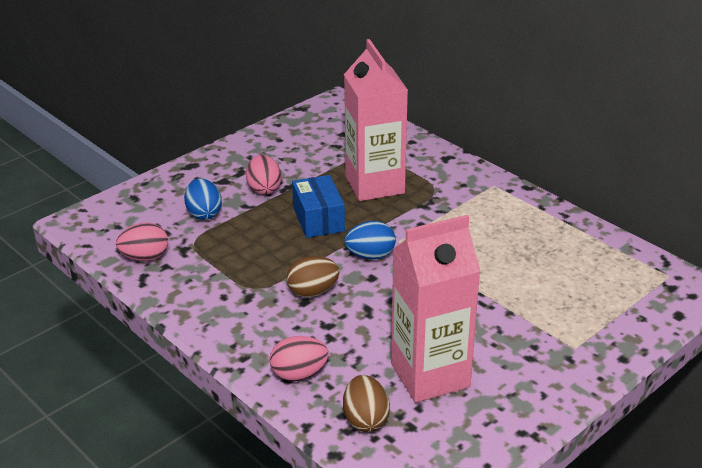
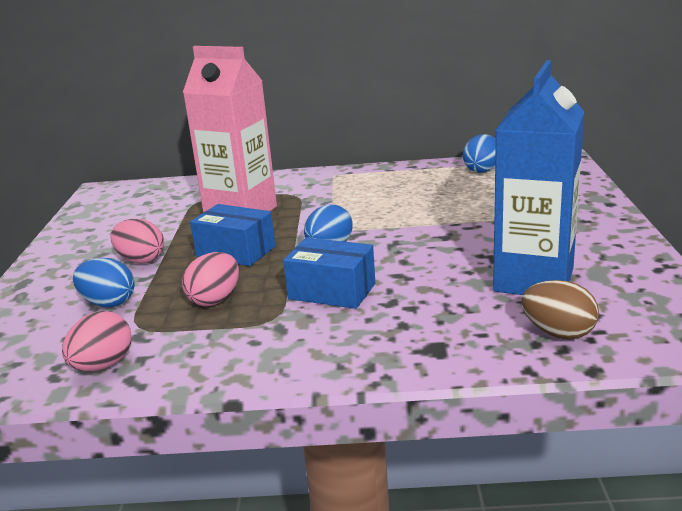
camera: 45 degrees left, 10 degrees down
(299, 374) = (443, 344): pink egg -> pink egg (215, 300)
(313, 292) = (332, 291): brown egg -> blue box
(430, 375) = (533, 280): pink carton -> blue carton
(604, 255) = (482, 170): none -> blue egg

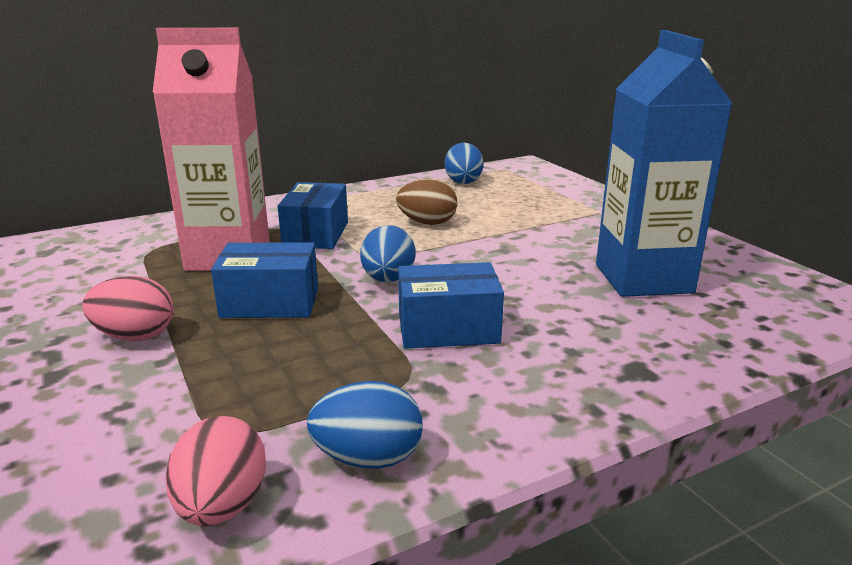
camera: 30 degrees left, 0 degrees up
(108, 303) = (139, 407): blue egg -> blue egg (368, 458)
(215, 300) = (305, 369): pink egg -> none
(315, 204) = (316, 234): none -> blue box
(558, 333) = (732, 327): brown egg -> brown egg (427, 223)

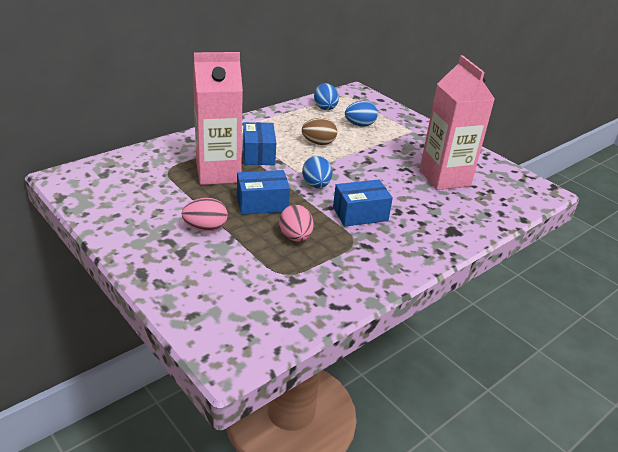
camera: 15 degrees left, 10 degrees up
(222, 506) = (305, 305): pink egg -> pink egg (295, 237)
(368, 458) = (354, 280): blue egg -> blue egg (359, 125)
(643, 278) = (444, 178): blue carton -> pink carton

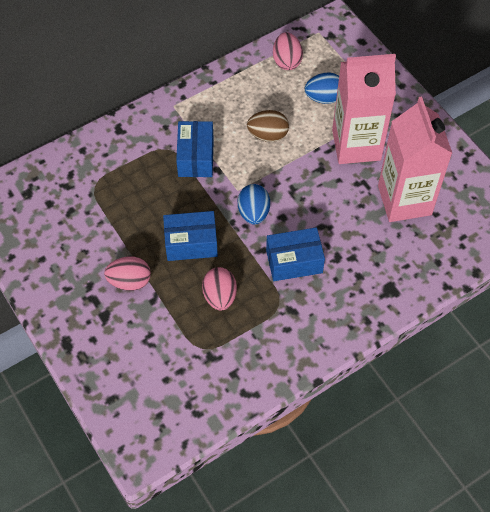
camera: 10 degrees right, 25 degrees up
(218, 173) = (148, 191): pink carton -> pink carton (356, 145)
(324, 107) = (286, 61): blue egg -> pink egg

